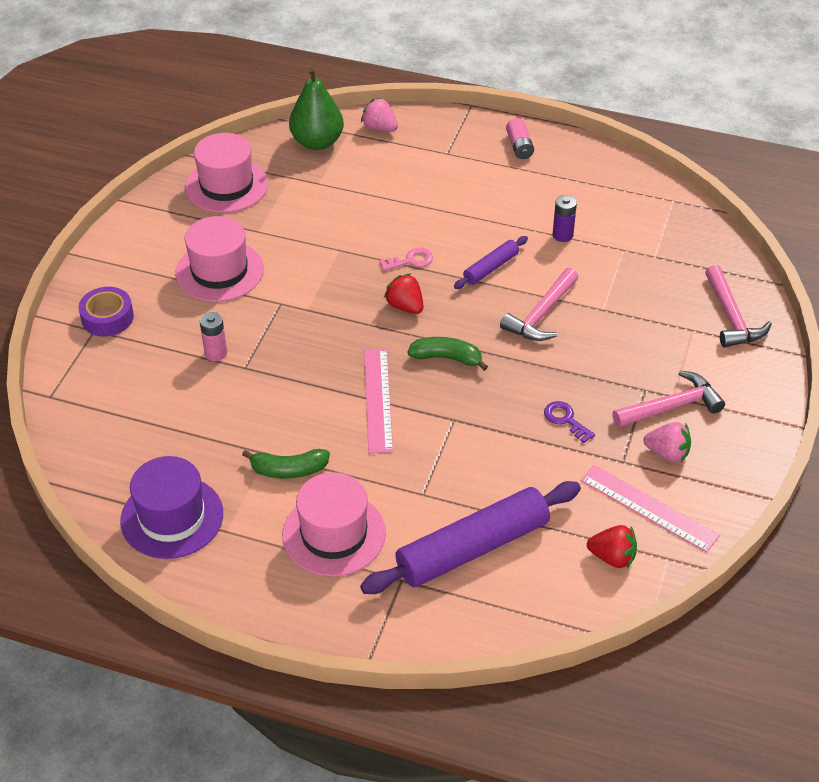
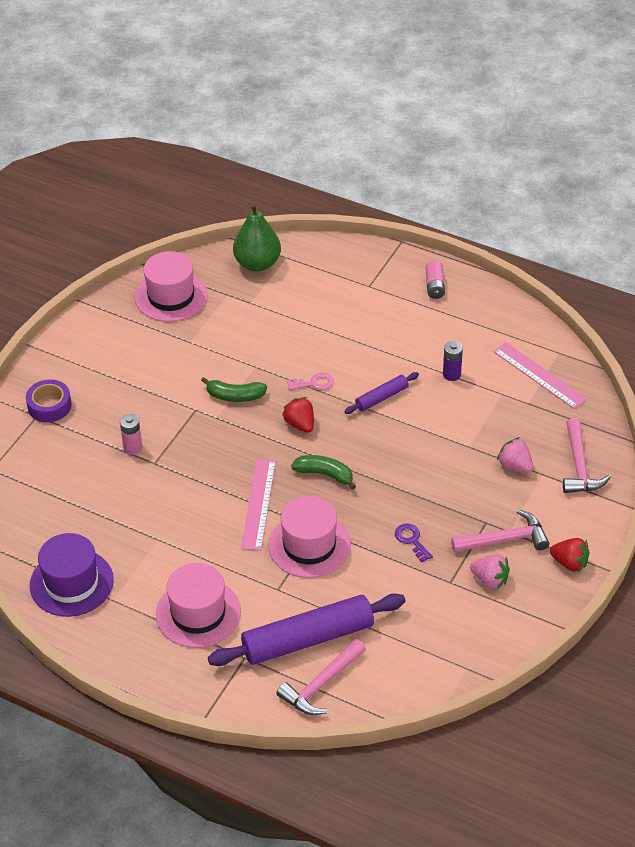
camera: 10 degrees right, 0 degrees up
(219, 271) = (150, 375): pink hat -> pink hat (309, 545)
(289, 470) = (173, 555): green banana -> green banana (235, 396)
(379, 128) = (315, 255): pink strawberry -> pink strawberry (515, 466)
(541, 314) = (414, 445): pink hammer -> pink hammer (321, 684)
(612, 557) = (420, 661): red strawberry -> red strawberry (569, 563)
(649, 508) = (461, 624): pink ruler -> pink ruler (539, 375)

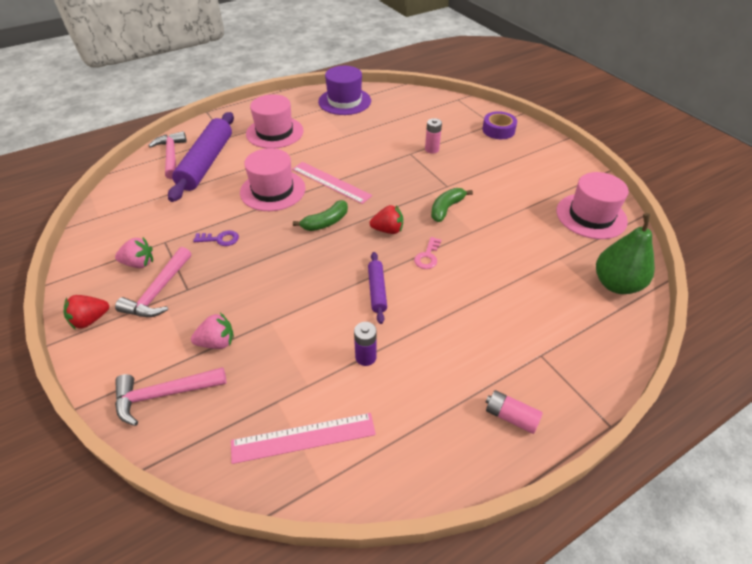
camera: 120 degrees right, 0 degrees up
(490, 579) = (139, 263): pink strawberry -> pink strawberry turned 150 degrees counterclockwise
(579, 466) = (164, 394): pink hammer -> pink hammer turned 45 degrees counterclockwise

